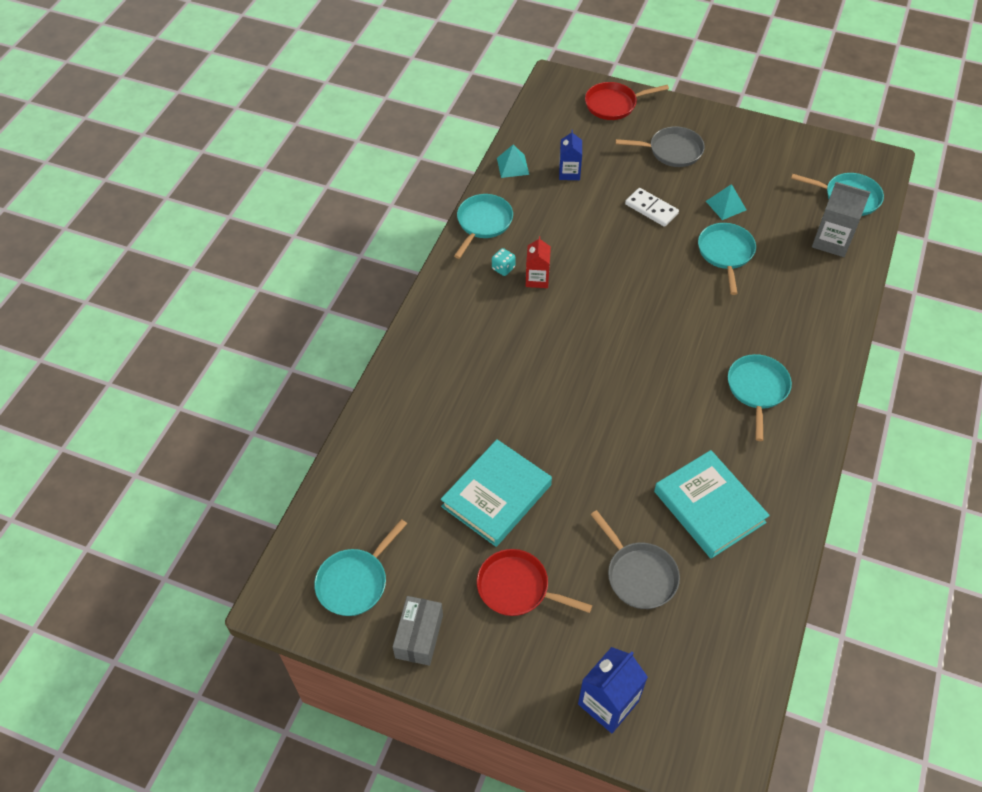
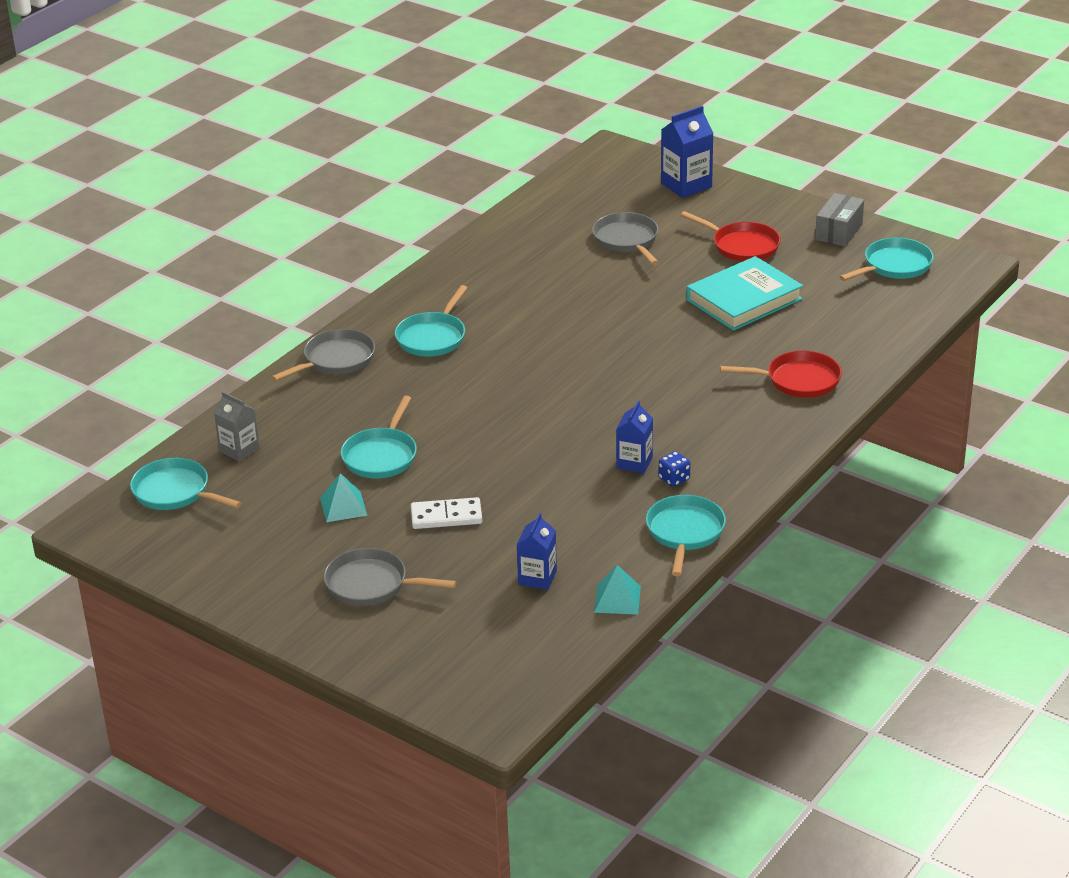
camera: 165 degrees left, 20 degrees down
(483, 223) = (685, 532): turquoise pan -> turquoise pan turned 150 degrees clockwise
(503, 268) = (674, 479): turquoise dice -> blue dice
(537, 279) = (634, 462): red carton -> blue carton
(614, 104) = (419, 666): red pan -> red pan (798, 380)
(651, 209) = (446, 516): white domino -> white domino turned 60 degrees counterclockwise
(709, 507) = (537, 269): turquoise book -> none
(822, 347) = (336, 360): none -> grey pan
(831, 241) = (239, 450): grey carton -> grey carton, size x0.66

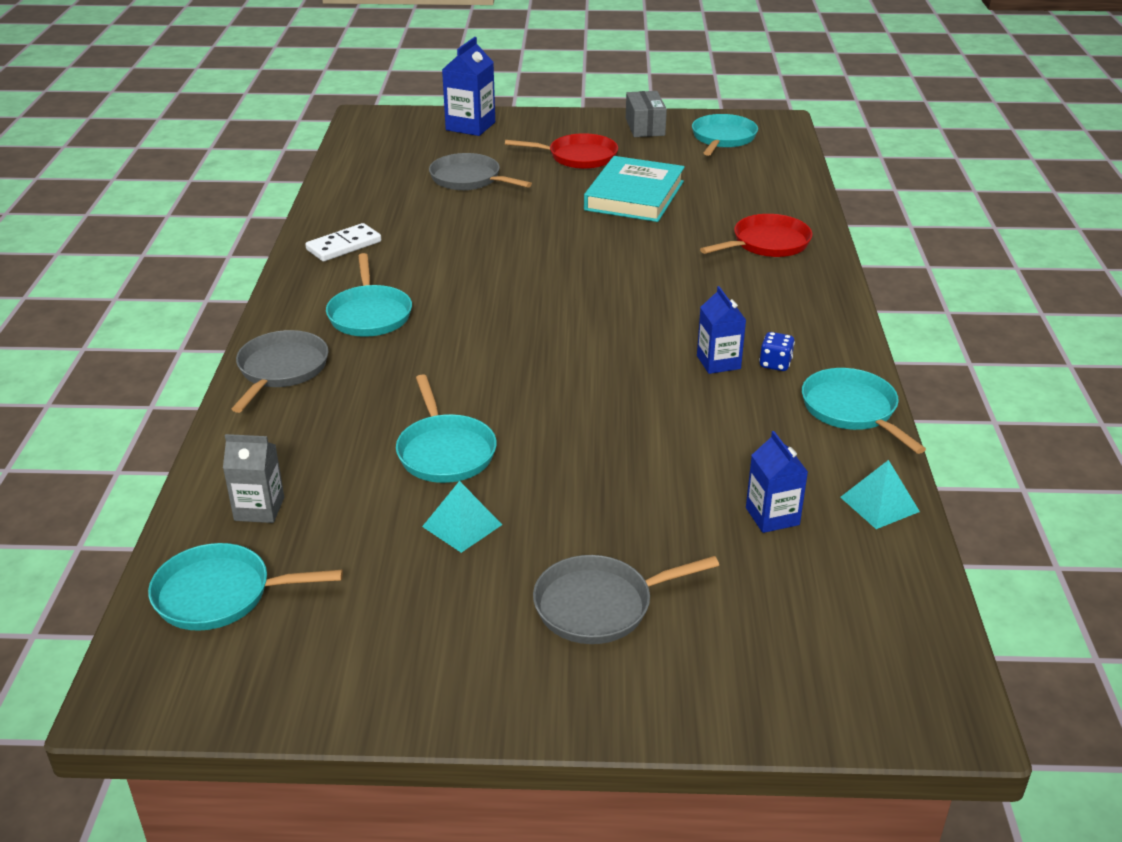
camera: 35 degrees left, 0 degrees up
(446, 516) = (594, 489): white domino -> white domino (344, 246)

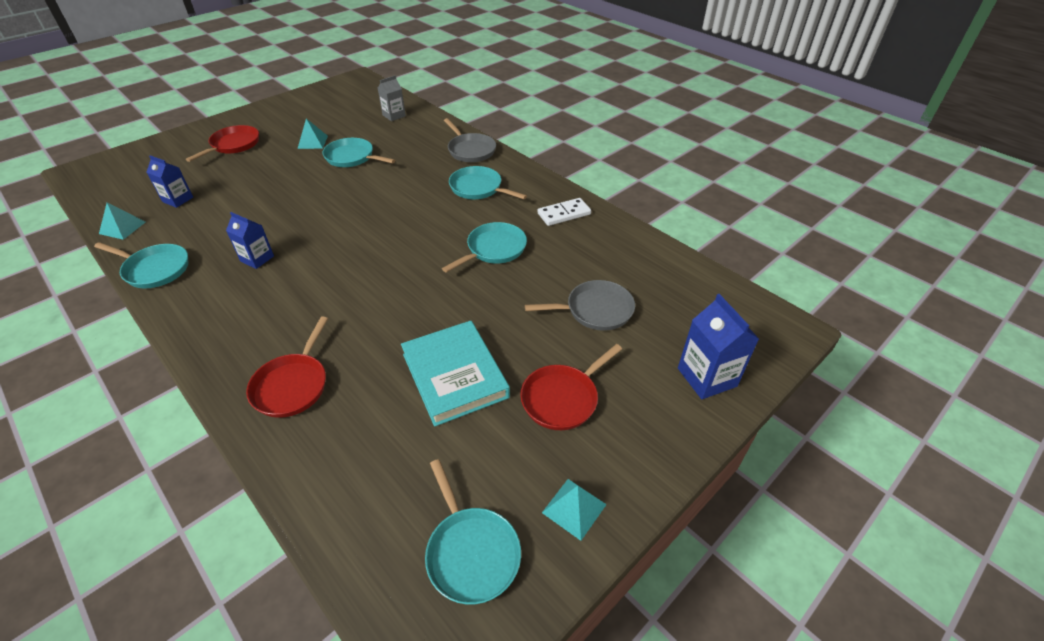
camera: 135 degrees right, 10 degrees up
(220, 594) = (369, 98): turquoise pan -> turquoise pan (494, 249)
(344, 246) = (564, 214): white domino -> white domino turned 60 degrees clockwise
(599, 605) = (233, 145): grey pan -> red pan
(645, 127) = (574, 508): grey box -> turquoise pyramid
(775, 364) = (219, 275): blue dice -> none

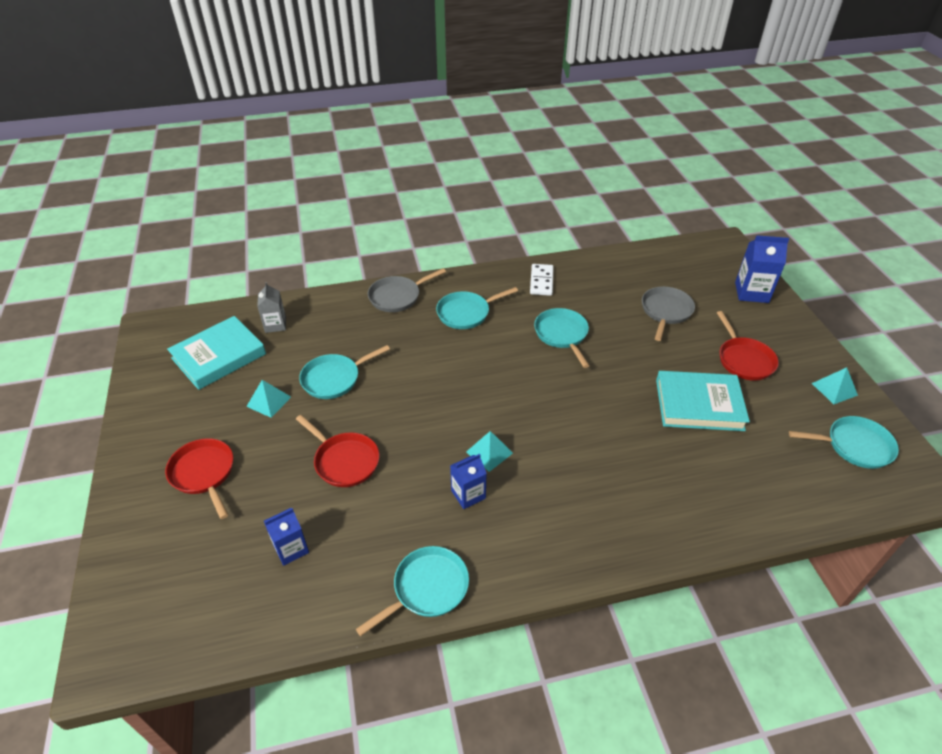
camera: 60 degrees left, 0 degrees up
(122, 228) = (311, 615): turquoise pyramid -> turquoise pyramid (489, 452)
(292, 385) = (666, 504): red pan -> red pan (344, 461)
(346, 109) = (219, 356): none -> turquoise book
(470, 150) = (397, 296): grey pan -> grey pan turned 150 degrees clockwise

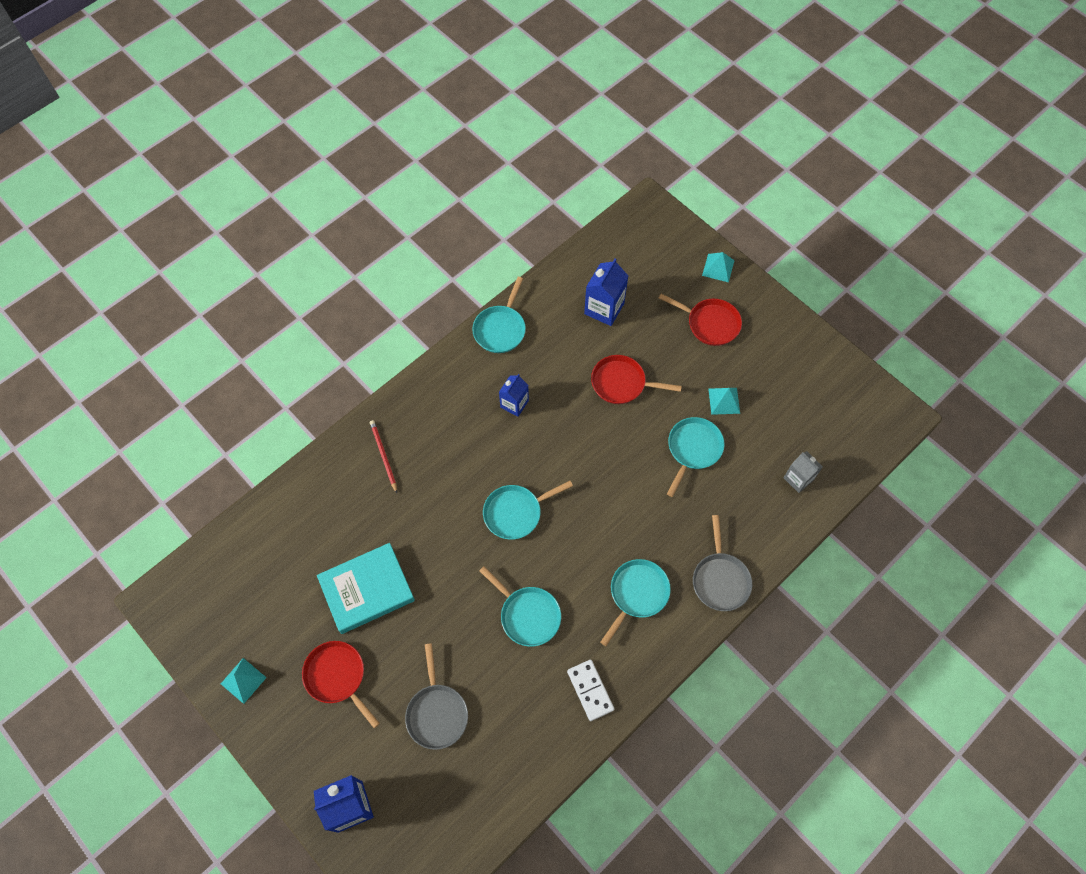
camera: 150 degrees right, 20 degrees up
(219, 356) = (808, 420): turquoise book -> none
(291, 549) = (604, 308): blue carton -> blue carton, size x1.51
(397, 296) = (720, 579): grey pan -> grey pan turned 150 degrees clockwise
(489, 452) = (520, 446): turquoise pyramid -> turquoise pyramid (718, 268)
(640, 510) = (383, 456): none -> red pencil
(854, 446) = (221, 611): turquoise pan -> turquoise pan (516, 512)

